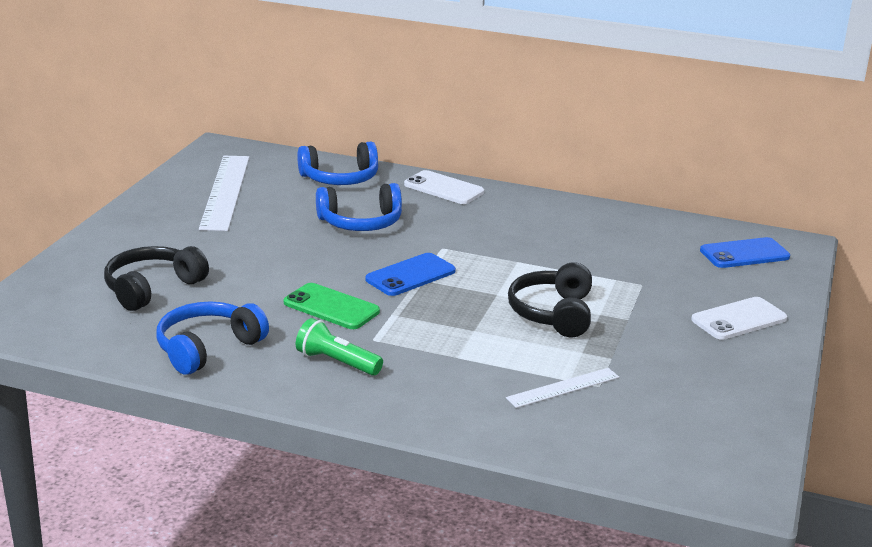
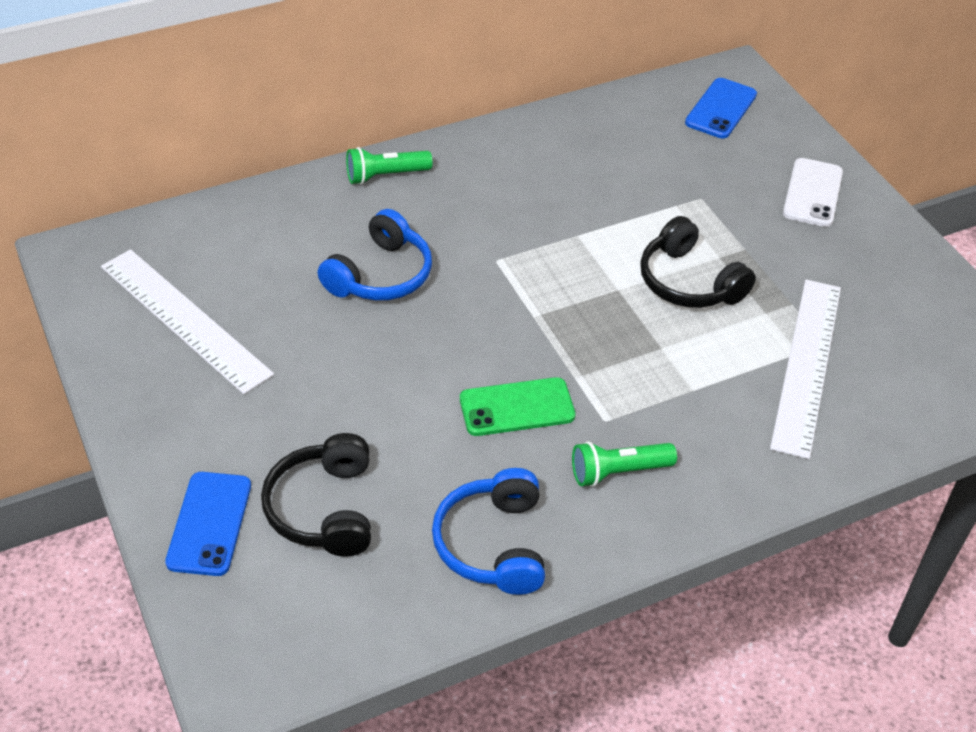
camera: 45 degrees left, 20 degrees up
(340, 178) = (271, 224): blue headphones -> none
(410, 275) = (521, 316): blue phone -> blue phone (209, 523)
(444, 188) = (385, 176): white phone -> green flashlight
(563, 387) = (807, 365): white ruler -> white ruler, size x1.85

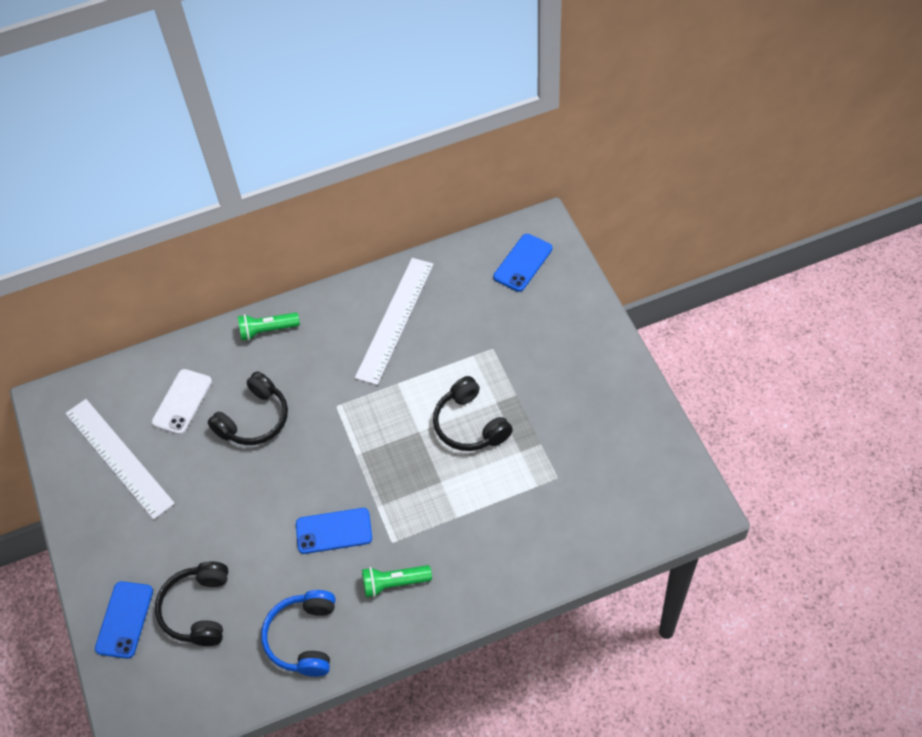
camera: 10 degrees right, 10 degrees up
(381, 275) = (254, 419): blue headphones -> black headphones
(517, 407) = (334, 531): green phone -> blue phone
(807, 365) = (540, 496): white ruler -> white ruler (395, 320)
(812, 193) = (576, 343): white phone -> white phone (182, 402)

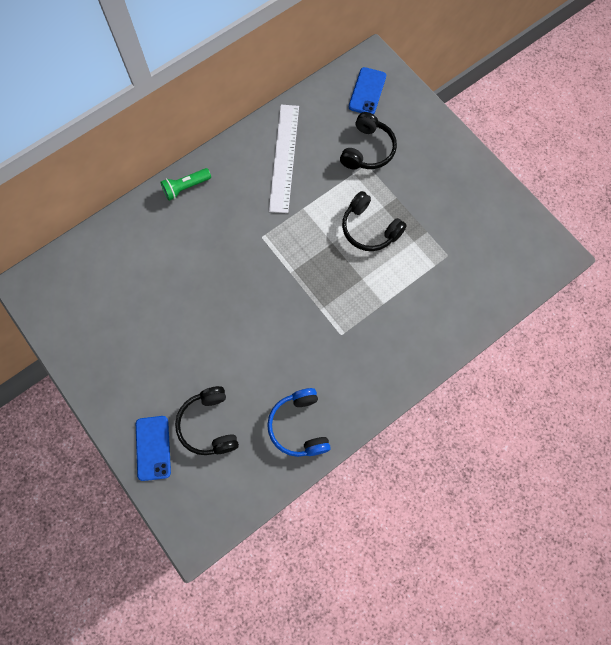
camera: 20 degrees left, 15 degrees up
(119, 457) = (101, 318): white ruler -> none
(182, 402) = (137, 261): white phone -> none
(254, 419) = (201, 262): black headphones -> black headphones (368, 150)
(334, 531) = (294, 337): blue phone -> none
(394, 583) = (354, 366): green flashlight -> none

